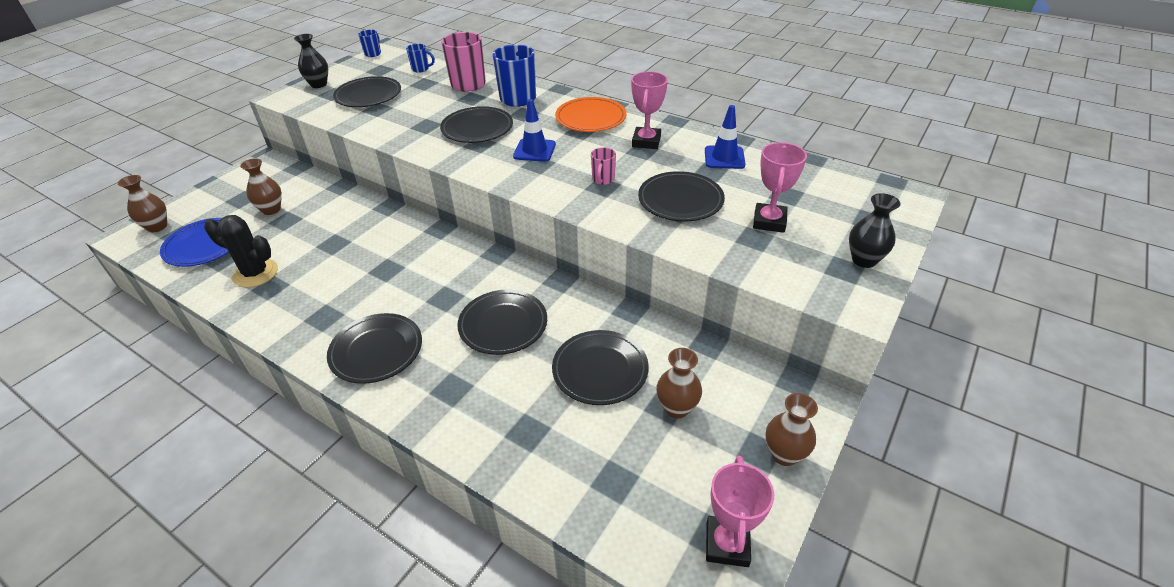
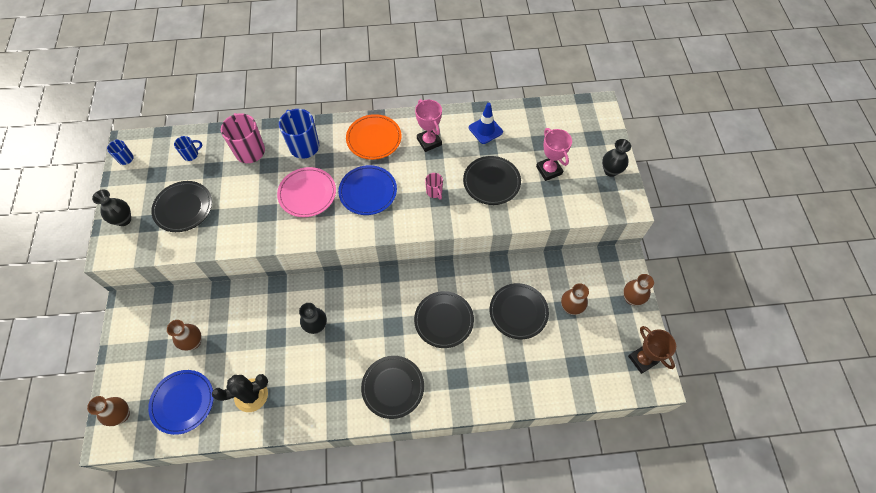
camera: 40 degrees left, 20 degrees up
(377, 255) = (316, 326): none -> black vase
(477, 128) = (307, 193): black plate -> pink plate
(534, 150) = (368, 192): blue traffic cone -> blue plate
(727, 544) = (642, 359): pink trophy -> brown trophy

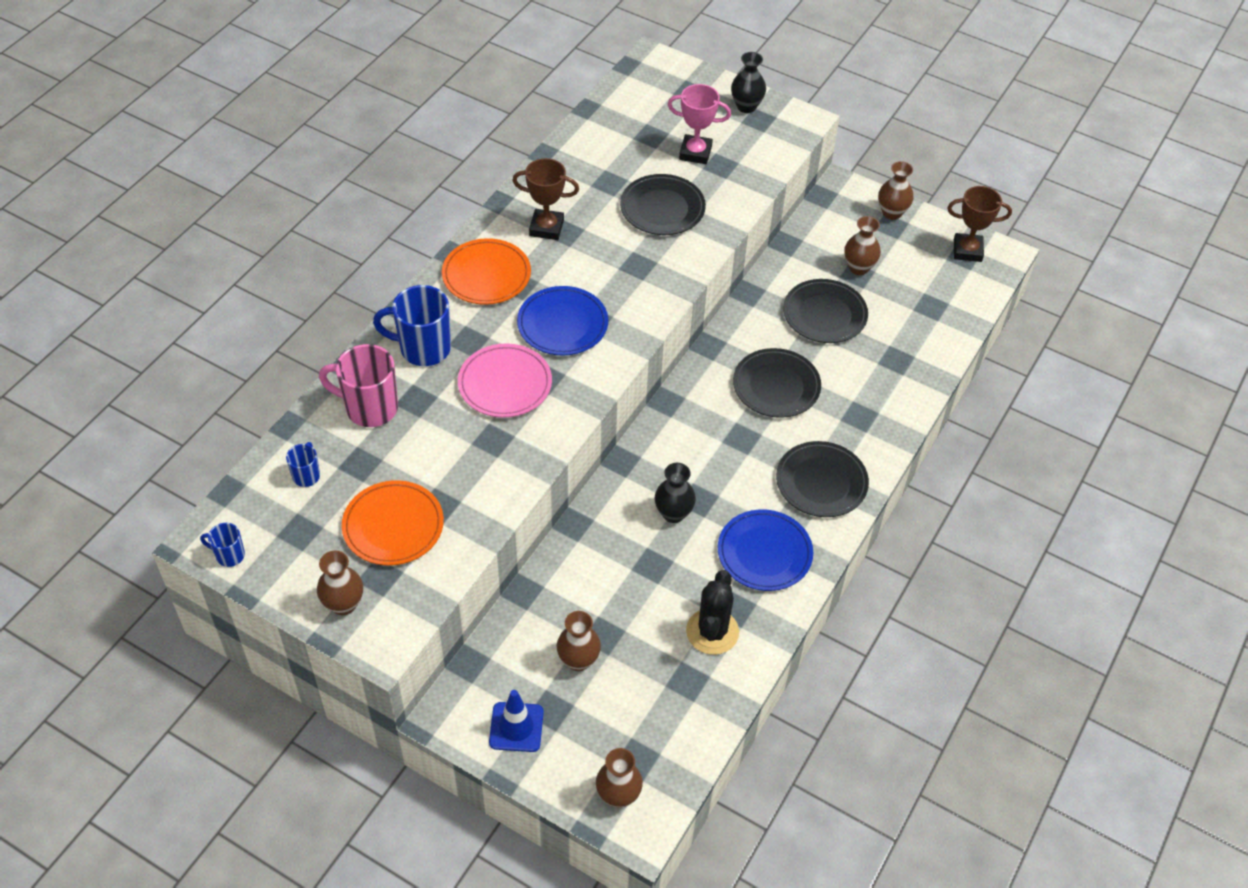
camera: 55 degrees left, 10 degrees down
(124, 220) = (343, 604): black vase -> brown vase
(183, 208) = (393, 526): black plate -> orange plate
(183, 402) = (659, 713): blue plate -> blue plate (764, 553)
(429, 142) = (546, 228): pink trophy -> brown trophy
(434, 192) = (625, 265): pink mug -> none
(485, 130) = (583, 170): blue traffic cone -> blue traffic cone (516, 727)

